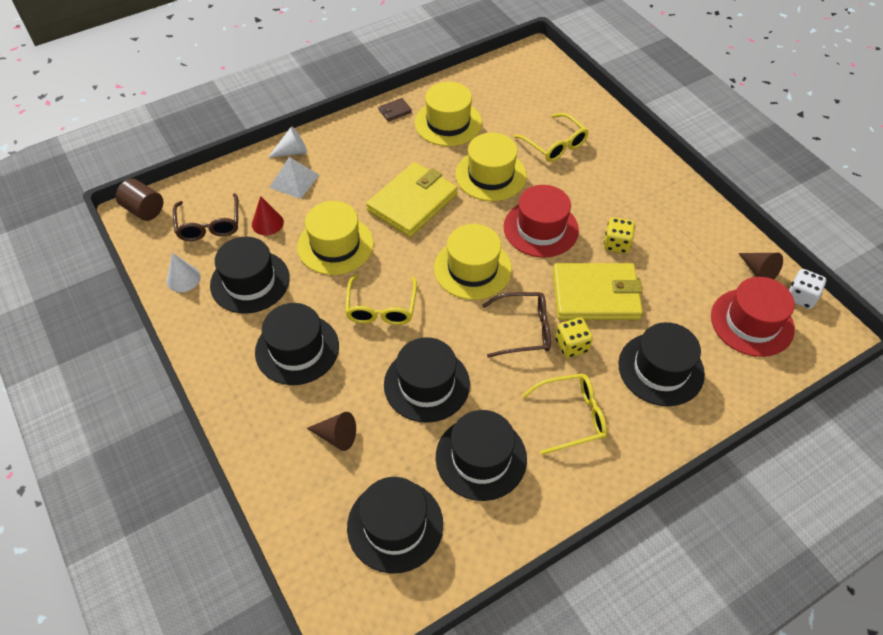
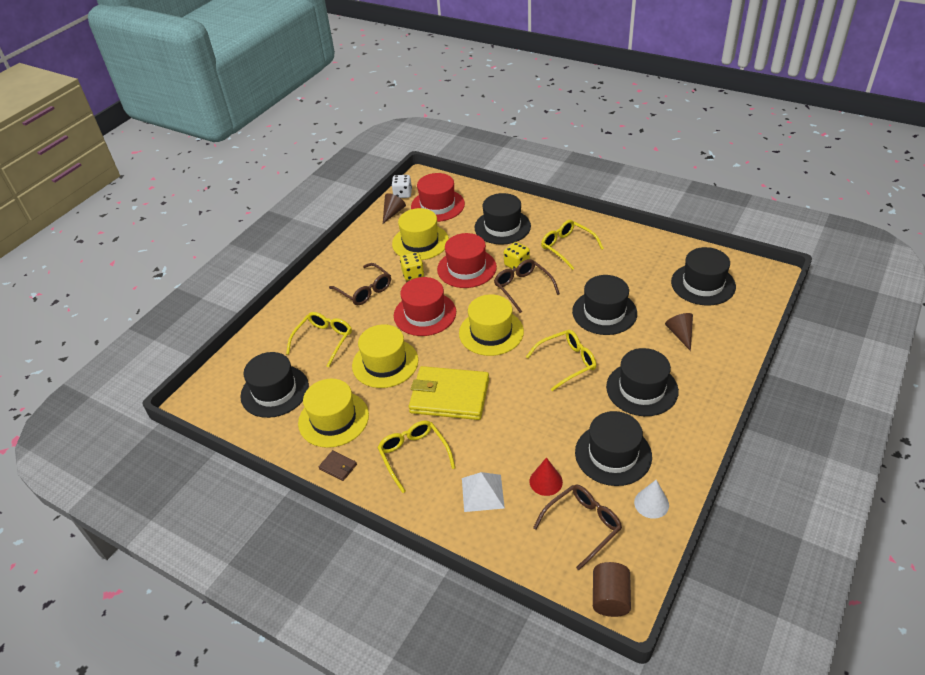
camera: 115 degrees left, 10 degrees down
(292, 152) = (446, 518): white cone -> none
(335, 245) = (532, 420): yellow hat -> yellow hat (420, 242)
(367, 156) = (414, 455): none -> yellow glasses
(481, 457) = (629, 270): black hat -> black hat (275, 391)
(596, 295) = (466, 268): yellow wallet -> red hat
(614, 196) = (364, 290): none -> brown glasses

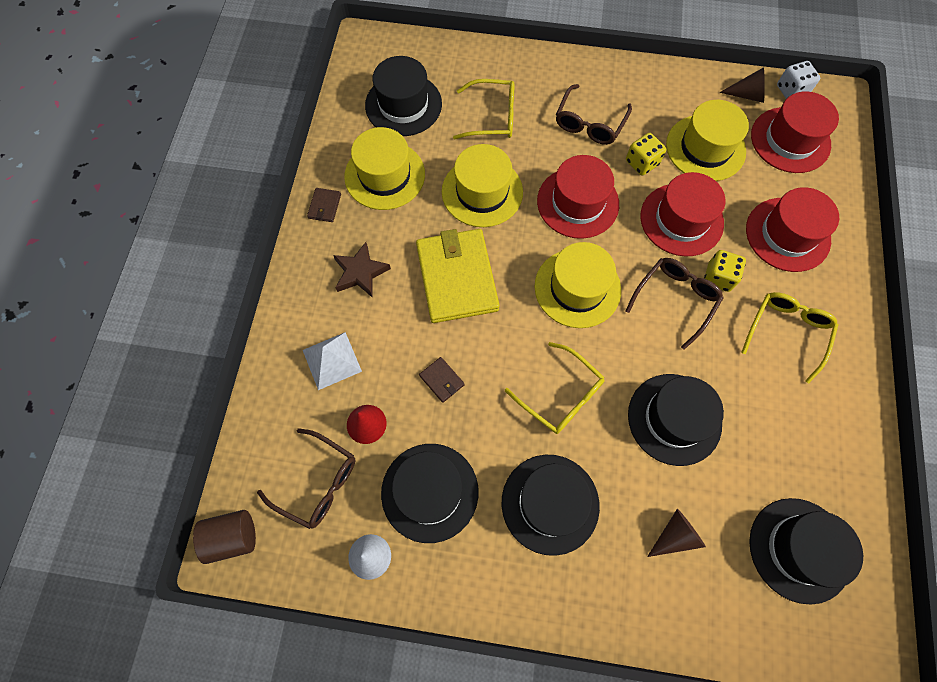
camera: 65 degrees right, 25 degrees up
(414, 455) = (360, 272): yellow glasses -> brown star
(502, 227) = (787, 234): black hat -> red hat
(529, 426) = (442, 380): none -> brown wallet

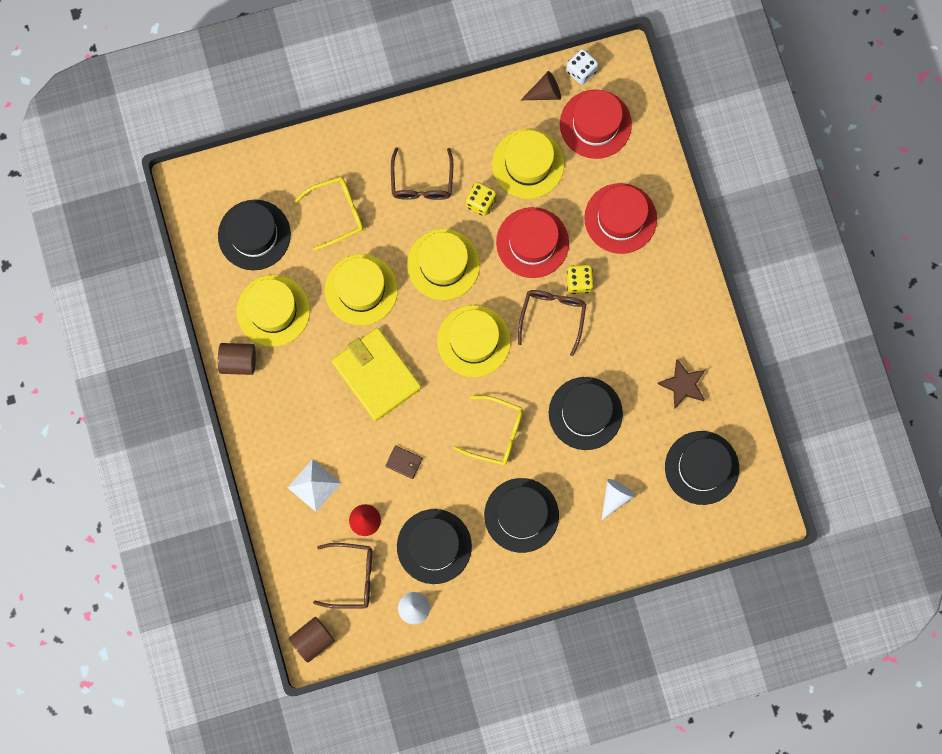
camera: 25 degrees left, 10 degrees up
(324, 206) = (238, 361): brown wallet -> brown cylinder
(360, 272) = (298, 405): brown star -> brown star (683, 385)
(577, 202) = (443, 264): red hat -> yellow hat
(675, 535) = (615, 497): brown cone -> white cone
(786, 332) = (645, 306): yellow glasses -> none

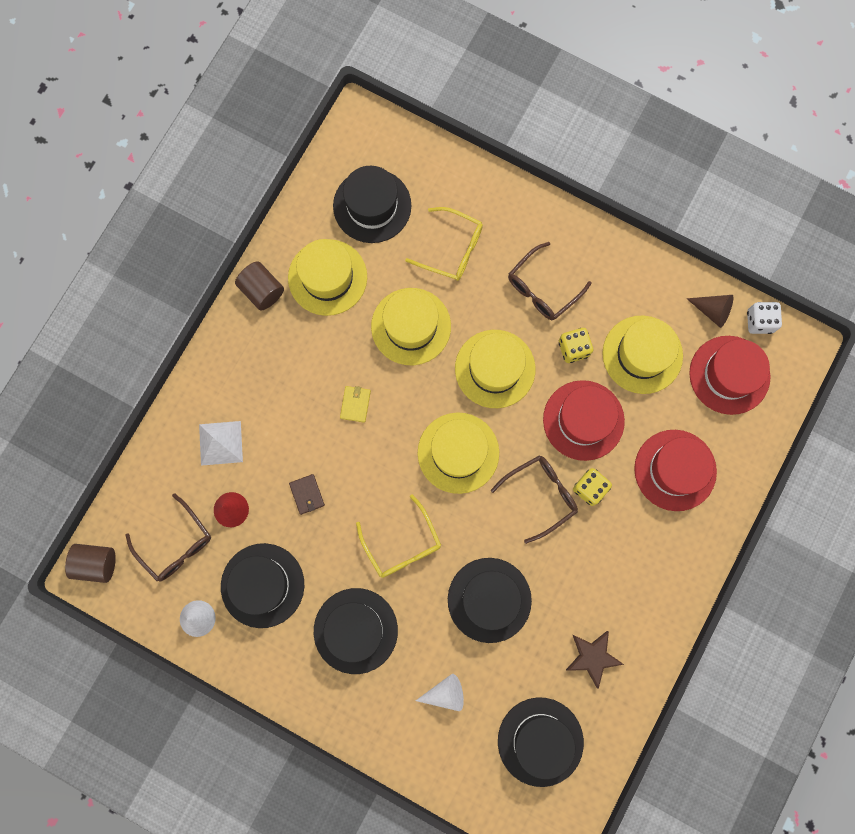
camera: 45 degrees right, 0 degrees up
(376, 375) = (355, 404): yellow wallet -> yellow wallet, size x0.40

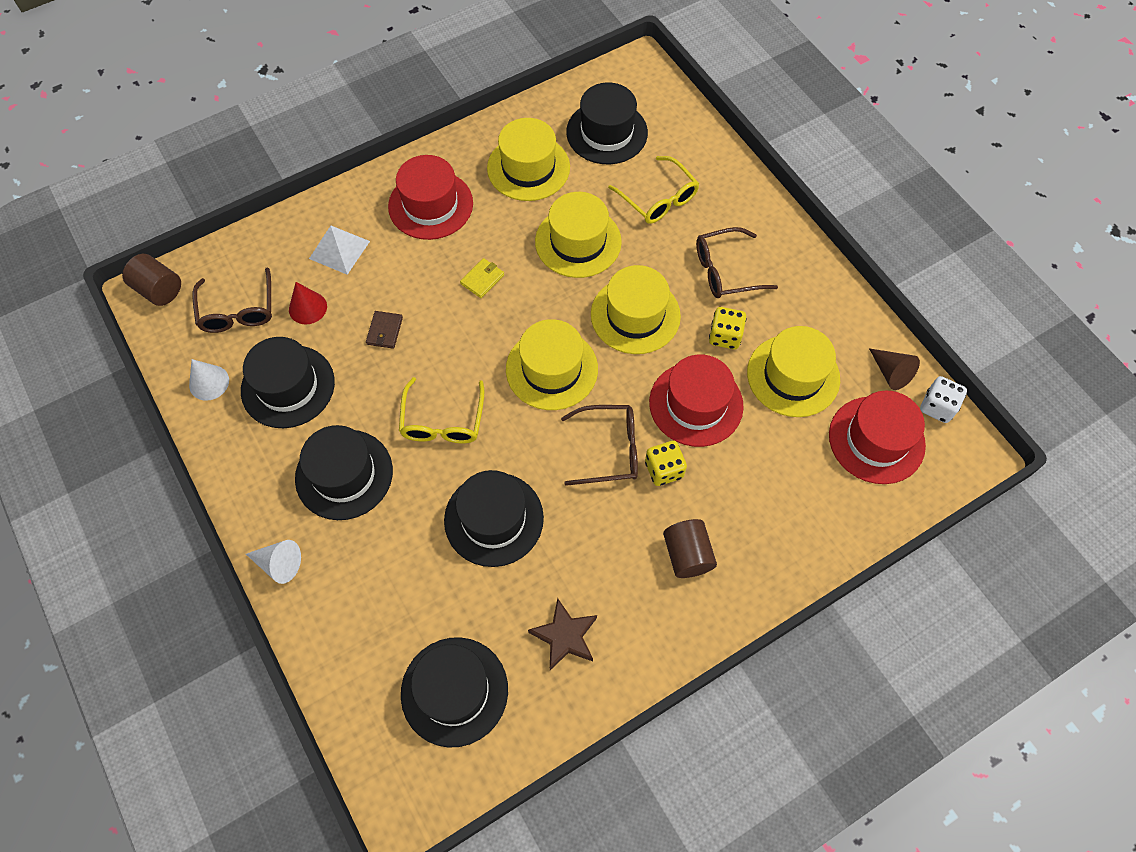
camera: 30 degrees right, 15 degrees down
(262, 290) = (463, 151): brown cylinder -> brown cylinder (687, 555)
(445, 693) = (390, 583): white cone -> white cone (279, 564)
(675, 470) = (765, 499): red hat -> red hat (430, 205)

